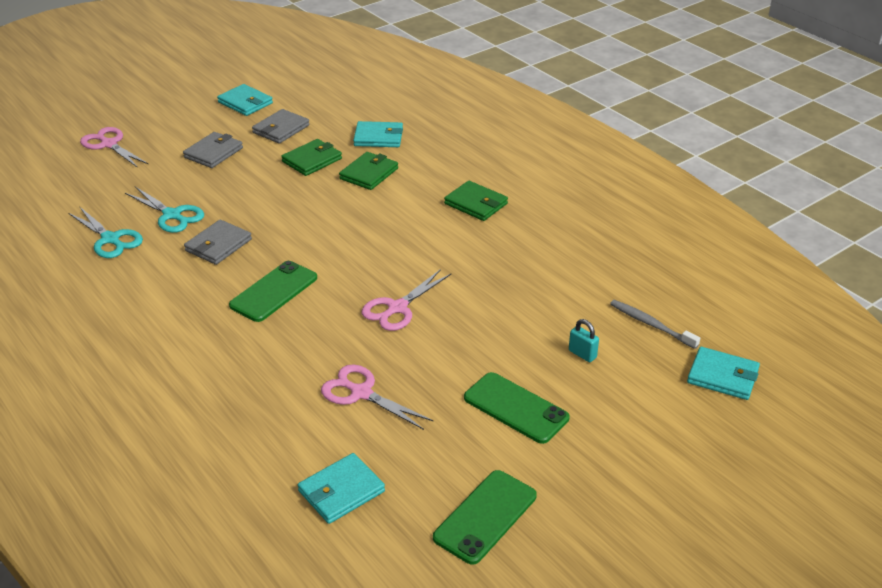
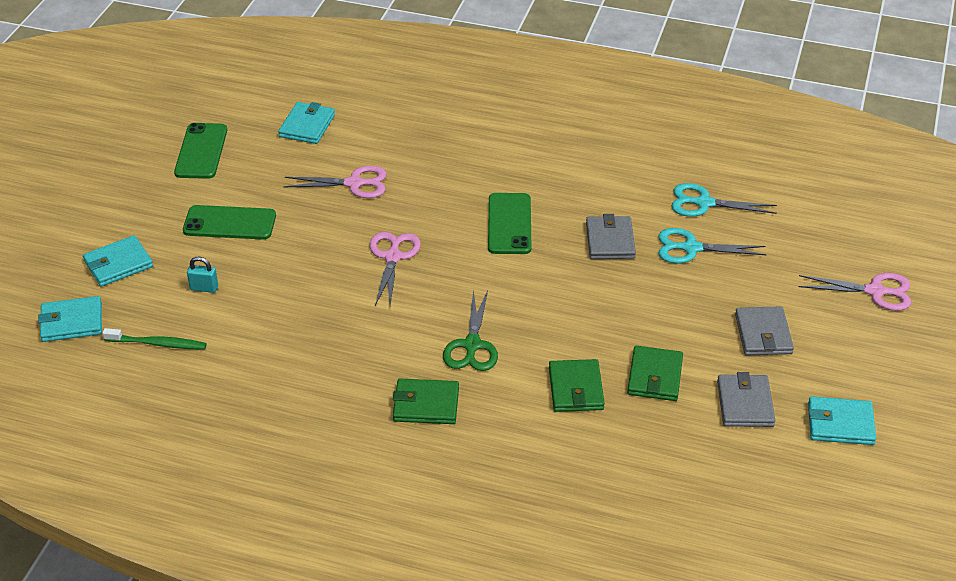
camera: 145 degrees right, 5 degrees up
(378, 137) = (626, 449): turquoise wallet -> turquoise wallet (118, 264)
(406, 223) = (472, 345): none -> green scissors
(651, 324) = (158, 344): grey toothbrush -> green toothbrush

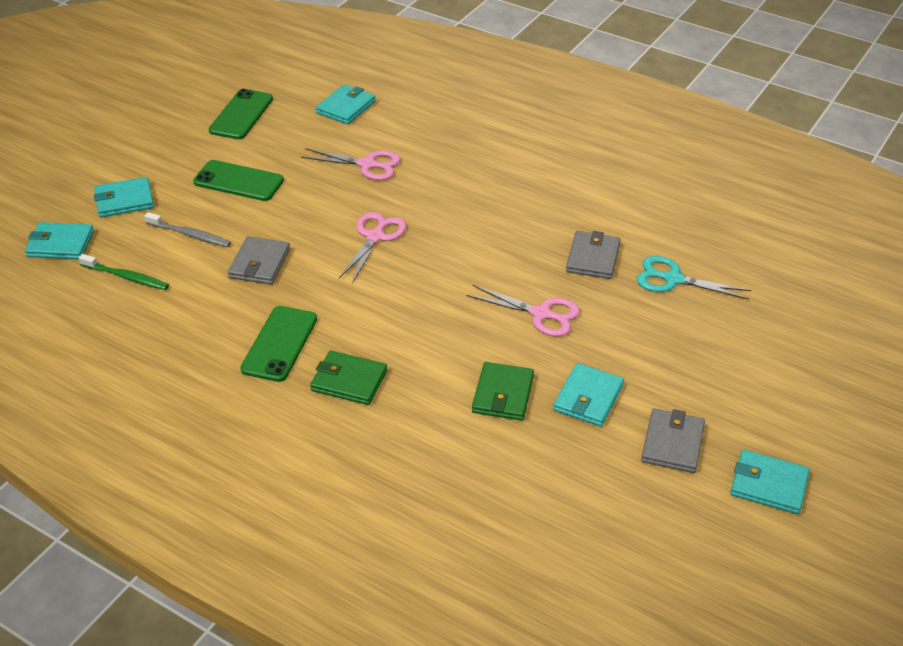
camera: 15 degrees right, 0 degrees up
(204, 288) = (190, 235): turquoise padlock -> grey toothbrush
(472, 345) = (417, 333): green scissors -> none
(509, 224) = (499, 225): green phone -> green phone (279, 344)
(655, 376) = (588, 397): green wallet -> turquoise wallet
(704, 203) = (702, 238): turquoise scissors -> none
(763, 334) = (717, 377): grey wallet -> grey wallet (259, 263)
(875, 291) = (854, 356): pink scissors -> pink scissors (541, 314)

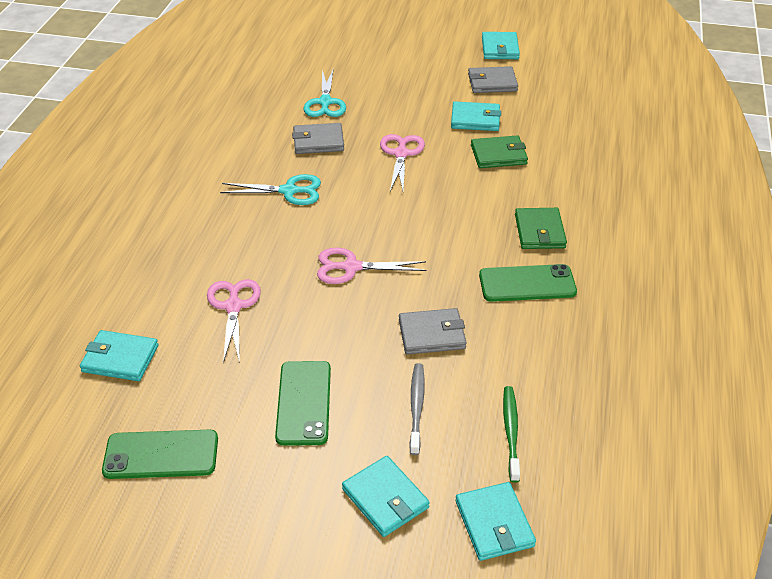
camera: 110 degrees left, 0 degrees up
(512, 222) = (289, 191): none -> turquoise scissors

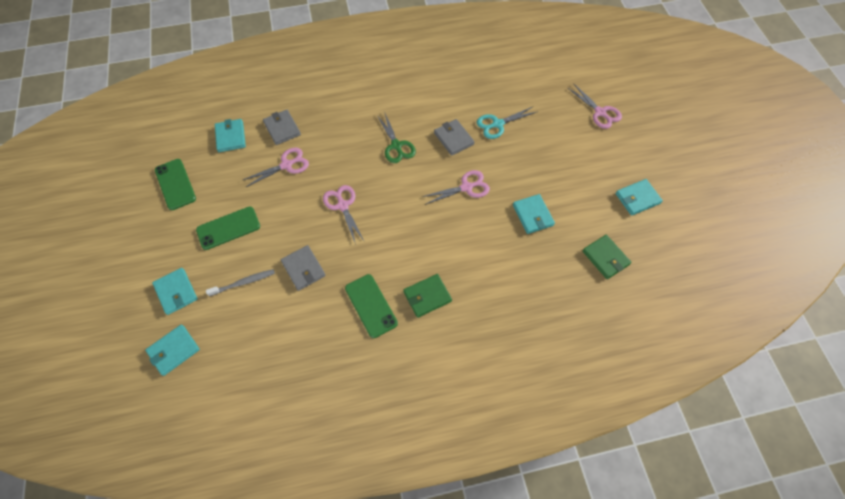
camera: 65 degrees right, 20 degrees up
(289, 191) = (396, 146): turquoise scissors -> green scissors
(370, 32) = (600, 112): none -> pink scissors
(385, 498) = (176, 292): turquoise wallet -> turquoise wallet turned 60 degrees counterclockwise
(492, 82) = (586, 209): grey wallet -> grey wallet (282, 128)
(498, 155) = (499, 244): green wallet -> green wallet (605, 258)
(511, 432) = (241, 337): green toothbrush -> none

